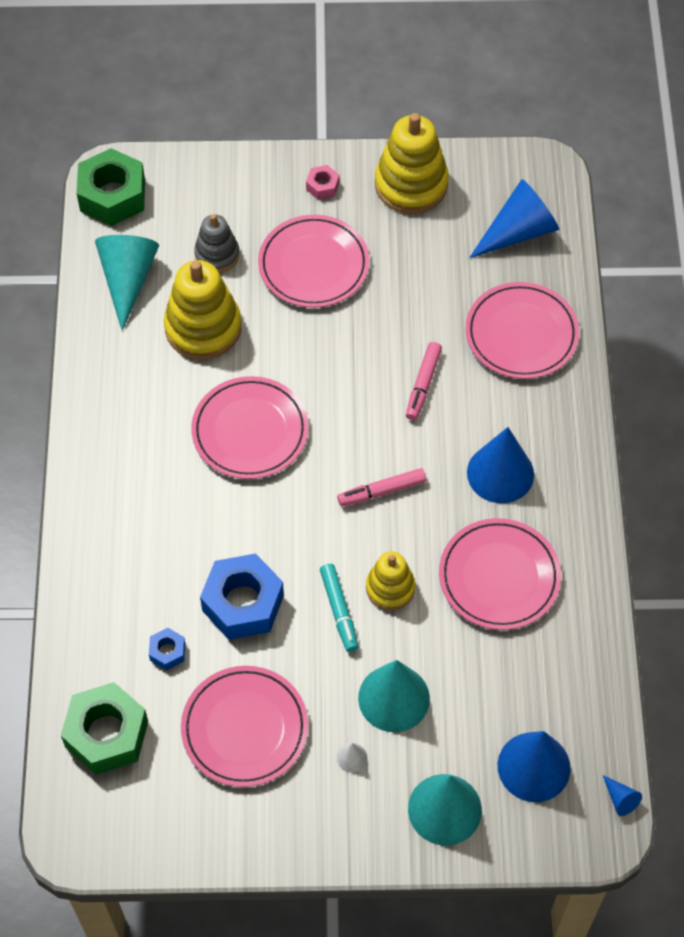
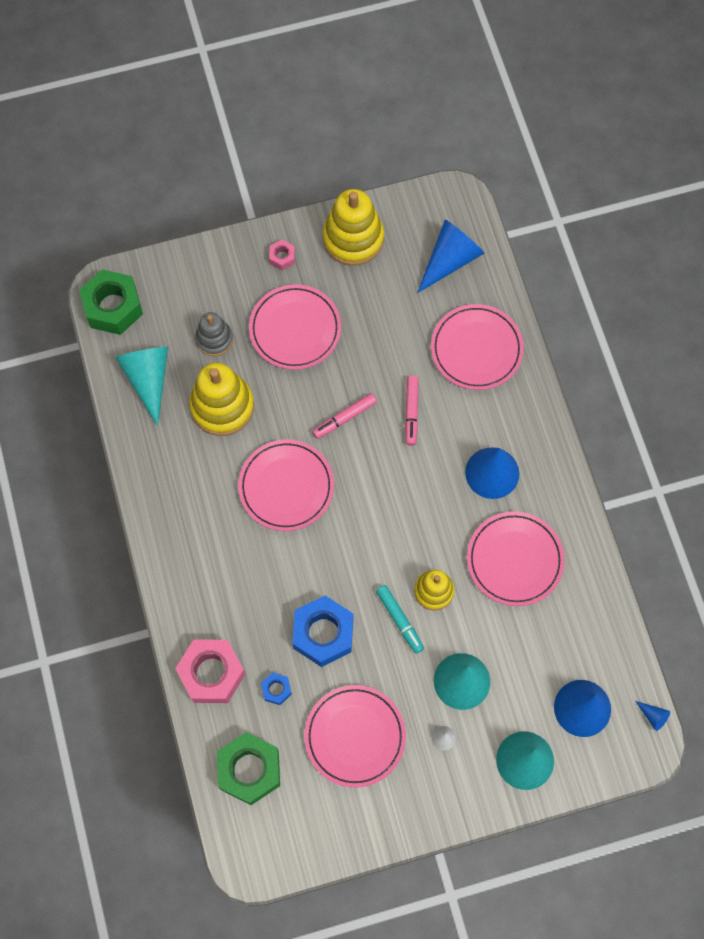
camera: 15 degrees left, 10 degrees up
(97, 614) = (212, 673): none -> pink nut
(382, 491) = (404, 512): pink marker -> pink marker (344, 418)

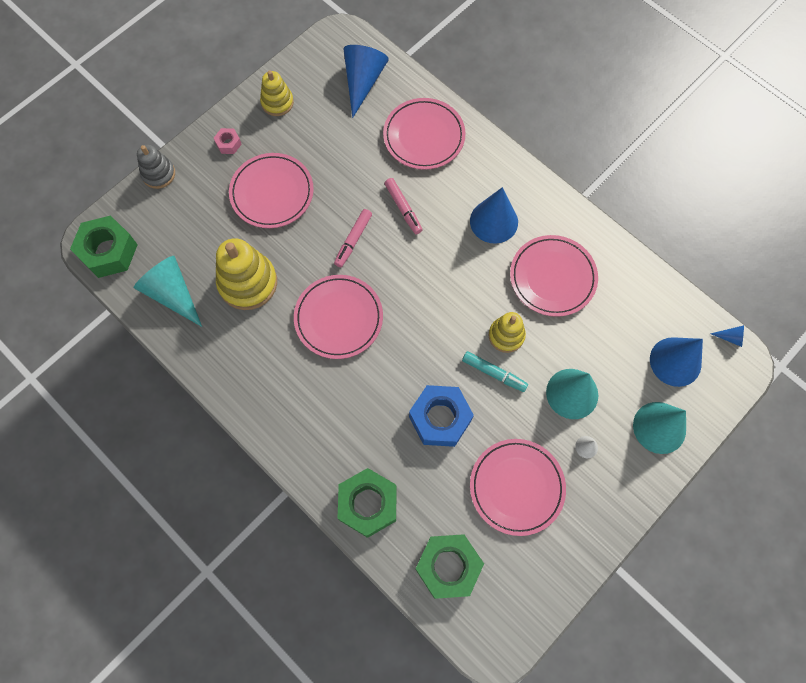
camera: 30 degrees left, 0 degrees up
(212, 673) = (368, 504): pink nut -> green nut
(214, 339) = (210, 233): grey stacking toy -> grey stacking toy (158, 174)
(276, 689) = (430, 486): blue nut -> none
(353, 238) = (277, 102): yellow stacking toy -> yellow stacking toy, size x0.60

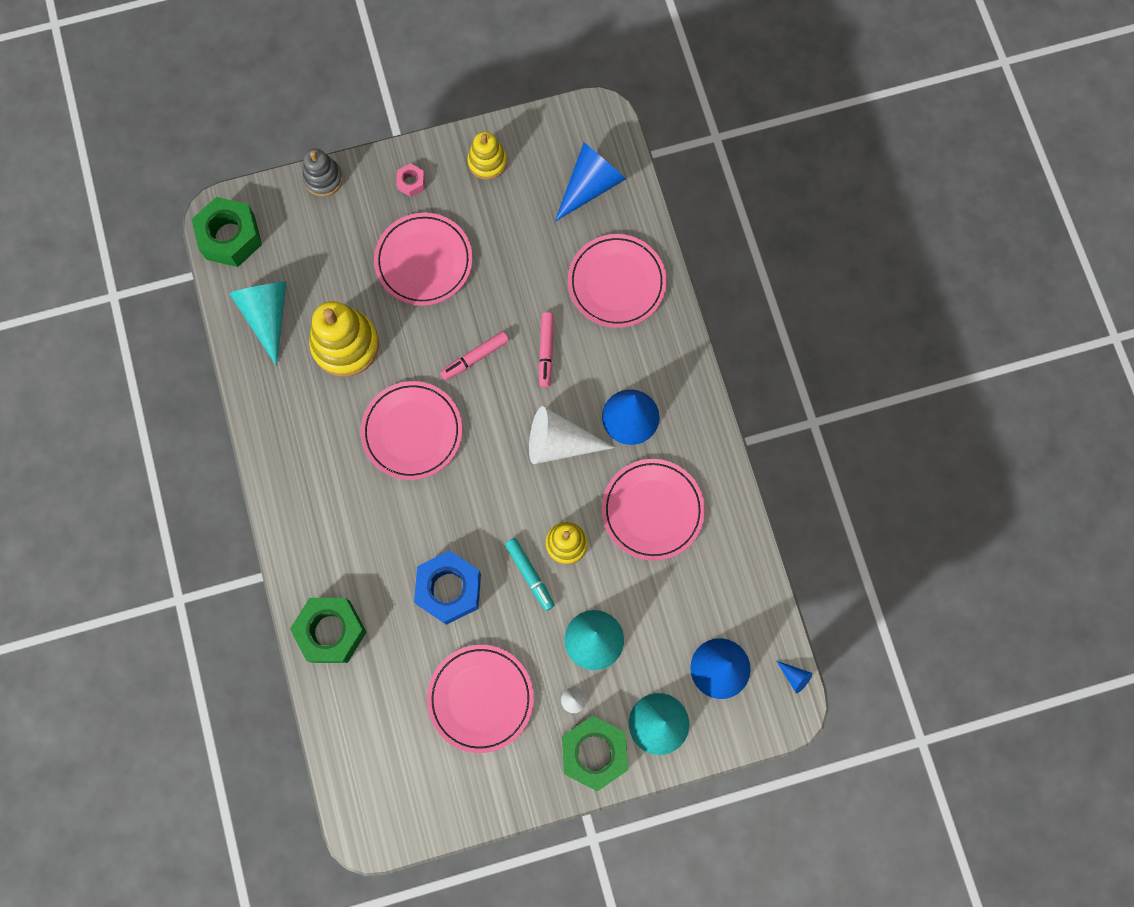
camera: 30 degrees right, 5 degrees up
(448, 566) = (369, 734): green nut -> green nut (594, 753)
(454, 267) = (559, 443): none -> white cone

